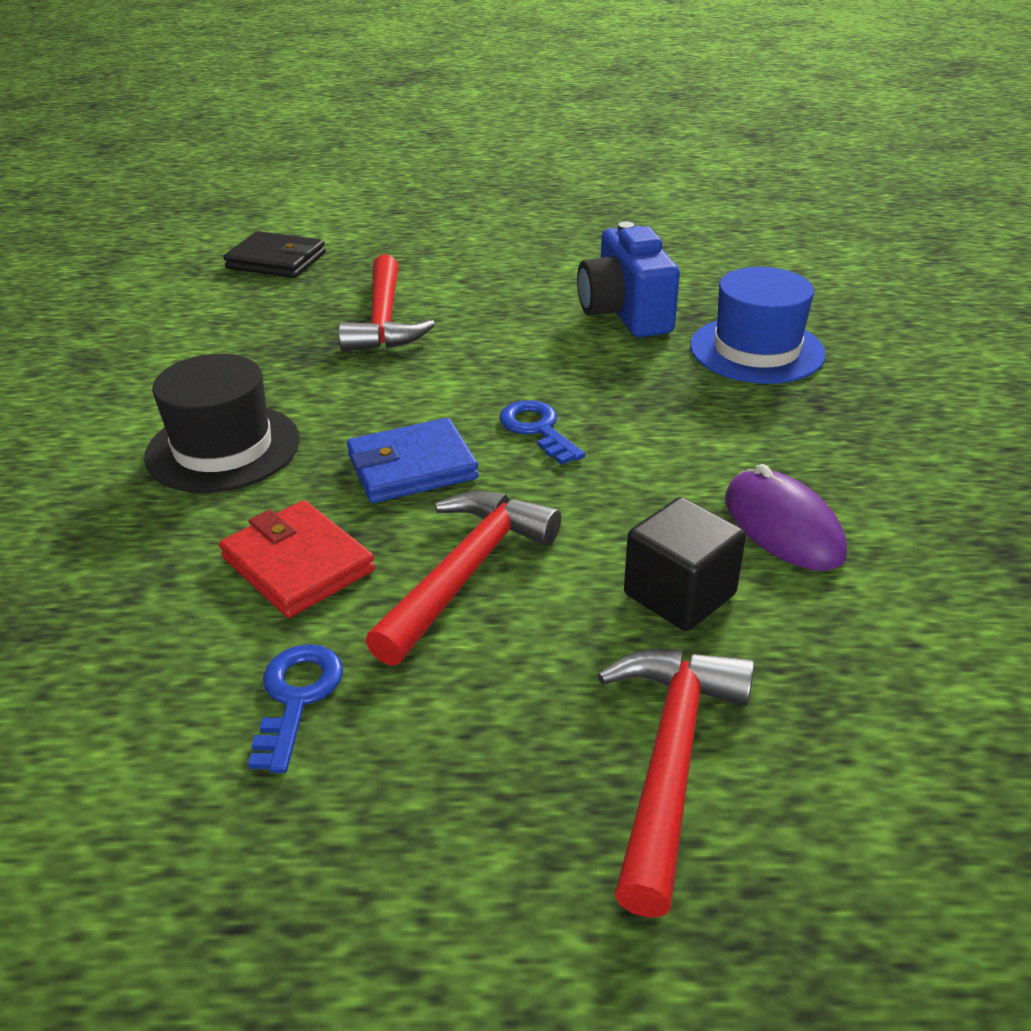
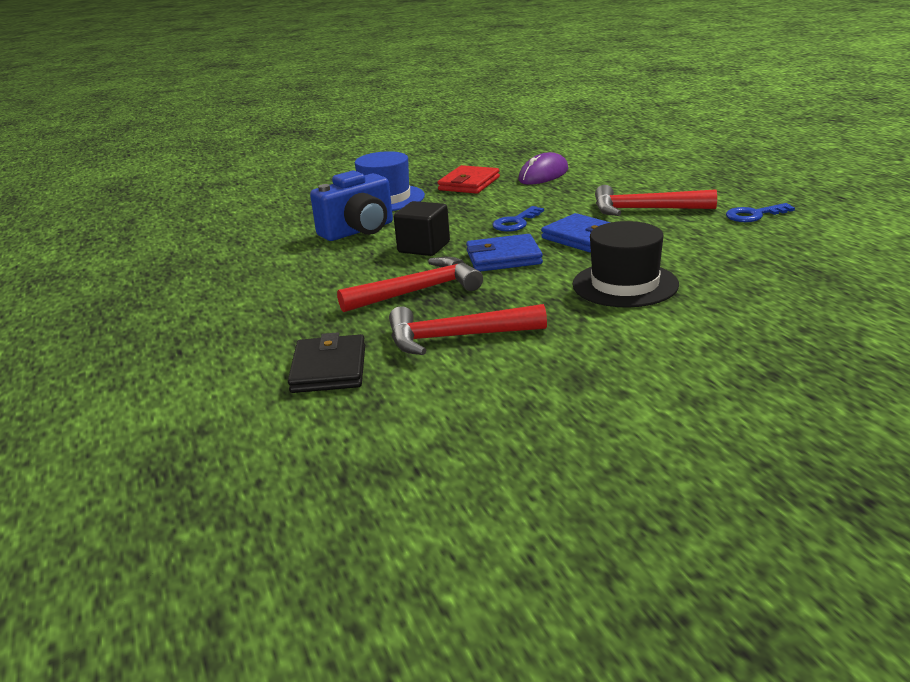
camera: 110 degrees left, 10 degrees down
(298, 564) = (687, 237): red wallet -> red wallet (469, 184)
(414, 388) = (503, 258): none -> blue wallet
(669, 760) = (690, 169): red hammer -> red hammer (456, 337)
(679, 594) = (608, 180): black cube -> black cube (424, 247)

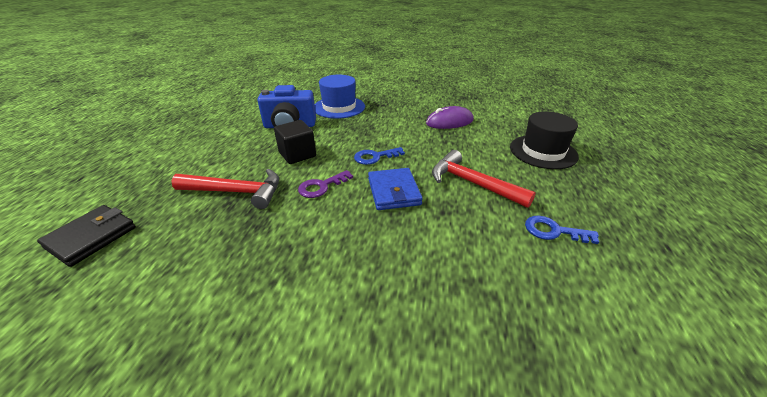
camera: 30 degrees right, 10 degrees up
(456, 337) = (183, 251): red hammer -> none
(469, 184) = (397, 112): red wallet -> none
(503, 258) = (322, 186): blue wallet -> purple key
(625, 284) = (351, 260): black hat -> black hat (543, 152)

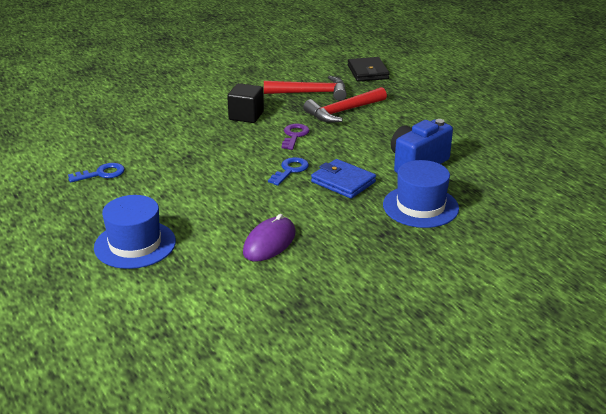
camera: 140 degrees right, 5 degrees down
(297, 154) = (355, 146): black cube -> black cube (246, 116)
(393, 192) = (238, 153): blue wallet -> blue wallet (343, 182)
(472, 183) = (183, 183): red hammer -> red hammer (311, 93)
(543, 152) = (135, 244): black hat -> blue hat

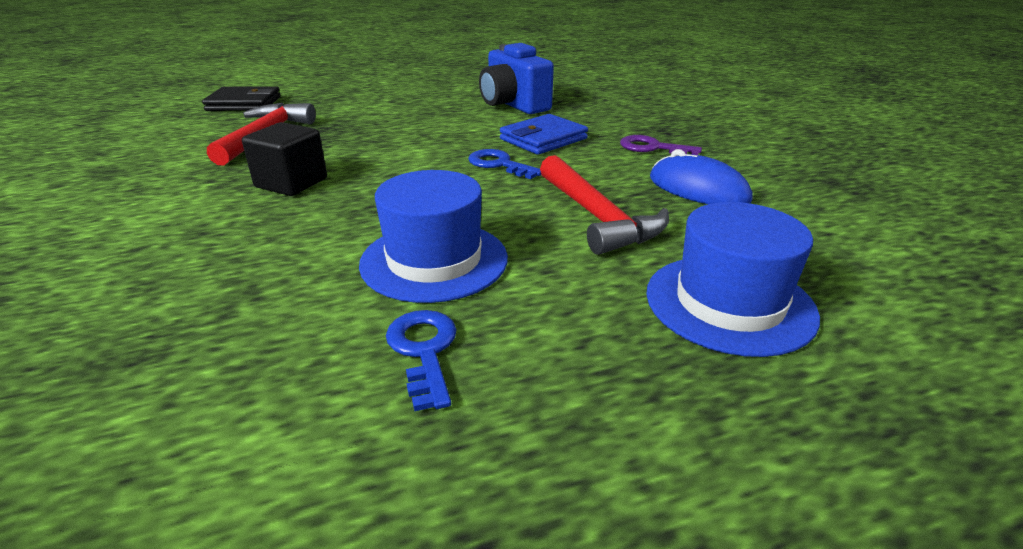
camera: 80 degrees left, 0 degrees up
(269, 243) = (698, 189): purple mouse -> blue mouse
(294, 136) = (394, 155): purple key -> purple key (652, 148)
(343, 111) = (347, 124): red hammer -> red hammer (597, 216)
(420, 206) = (608, 112): blue hat -> blue hat (434, 260)

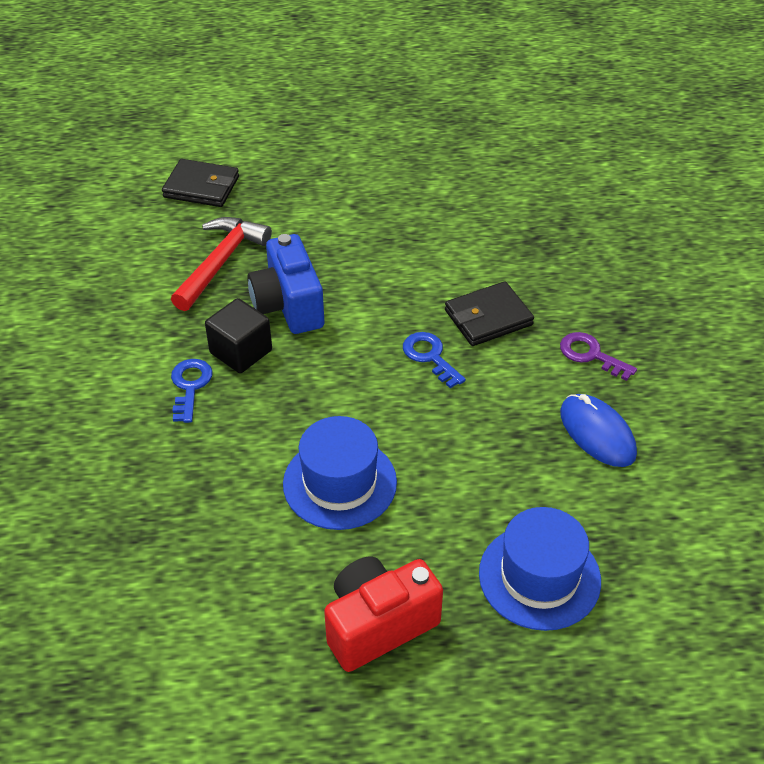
camera: 15 degrees right, 15 degrees up
(424, 351) = (313, 573): blue key -> blue key (190, 386)
(513, 105) = (482, 239): blue camera -> blue camera (288, 305)
(543, 139) = (488, 318): blue wallet -> black wallet
(545, 394) = (378, 625): none -> red camera
(597, 216) = (487, 454): red hammer -> none

